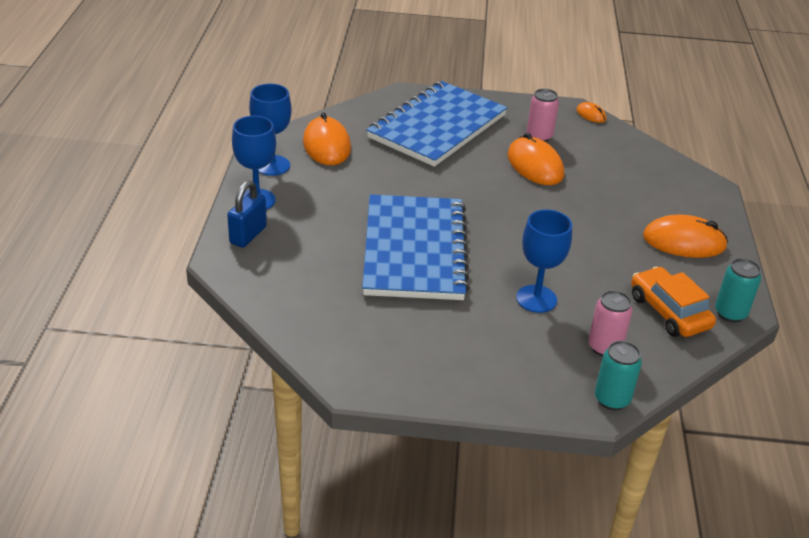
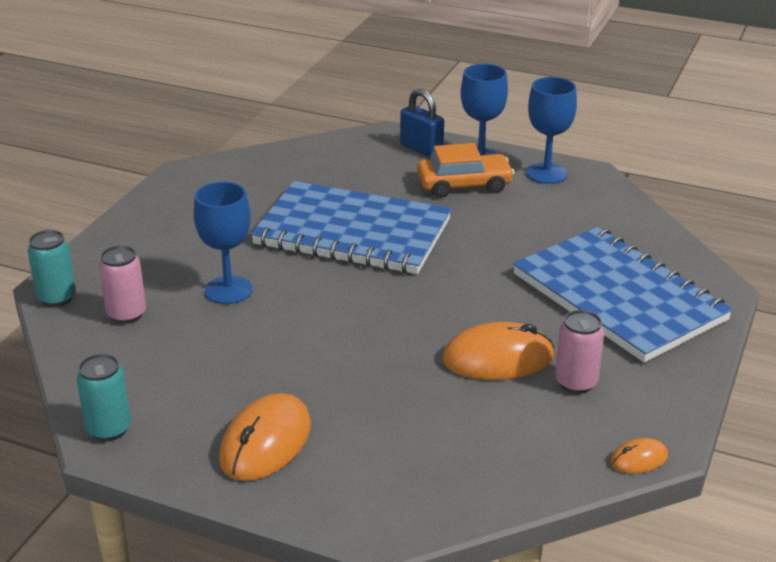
camera: 110 degrees right, 5 degrees down
(326, 145) = (583, 210): orange mouse -> none
(669, 312) = (146, 379): orange car -> orange car (464, 185)

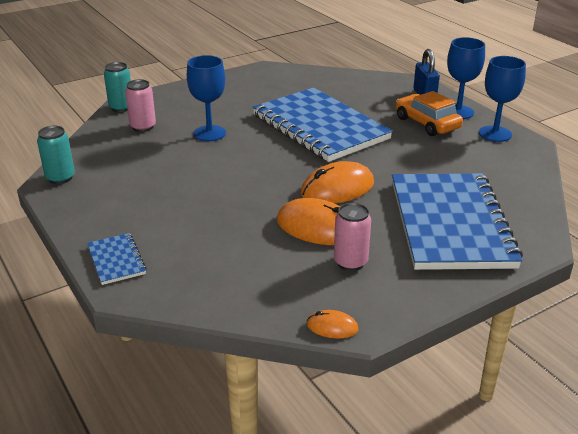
camera: 35 degrees right, 0 degrees up
(265, 442) = (124, 217): orange mouse -> orange mouse (337, 188)
(328, 498) = (116, 260): none -> blue notebook
(464, 185) = (427, 123): orange car -> orange car turned 150 degrees counterclockwise

